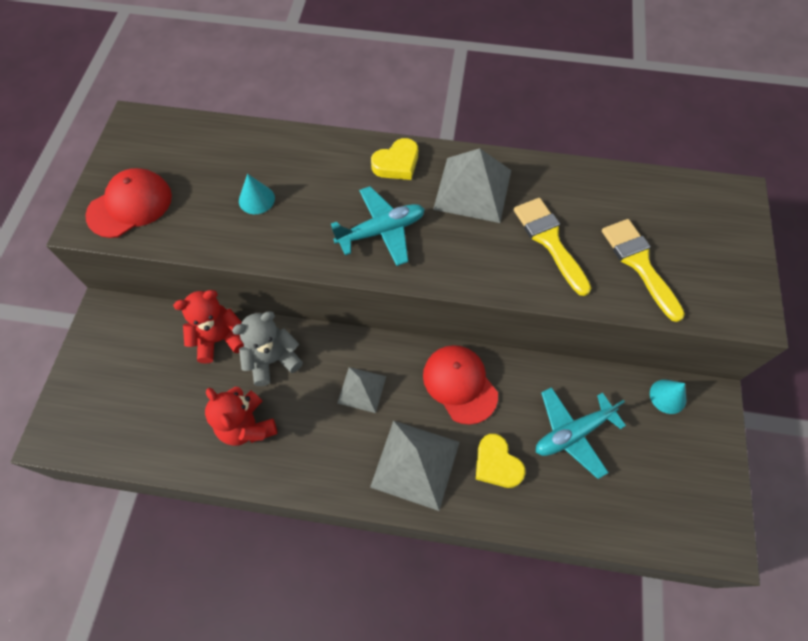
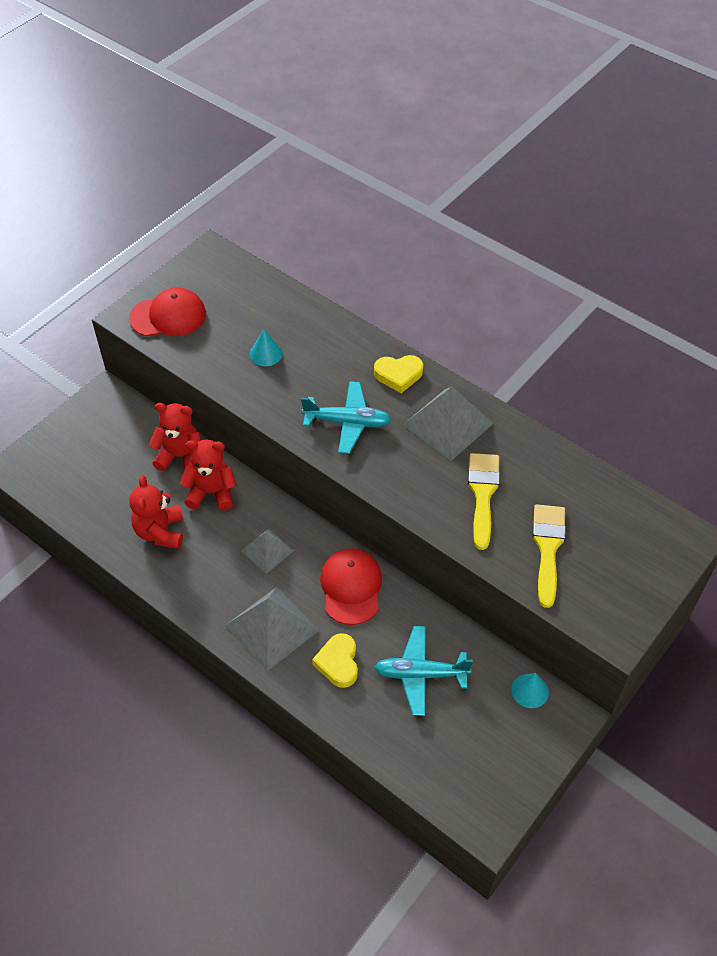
camera: 30 degrees right, 10 degrees down
(272, 360) = (211, 492): grey teddy bear -> red teddy bear

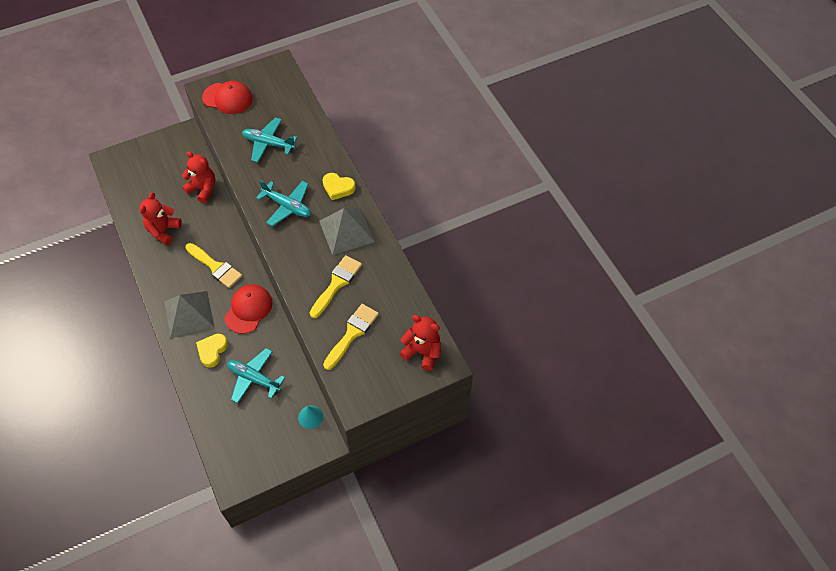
camera: 25 degrees right, 5 degrees up
(211, 492) = (206, 218): red teddy bear -> red teddy bear (422, 352)
(266, 353) = (268, 144): turquoise cone -> turquoise plane
(267, 550) = (215, 267): grey pyramid -> yellow brush

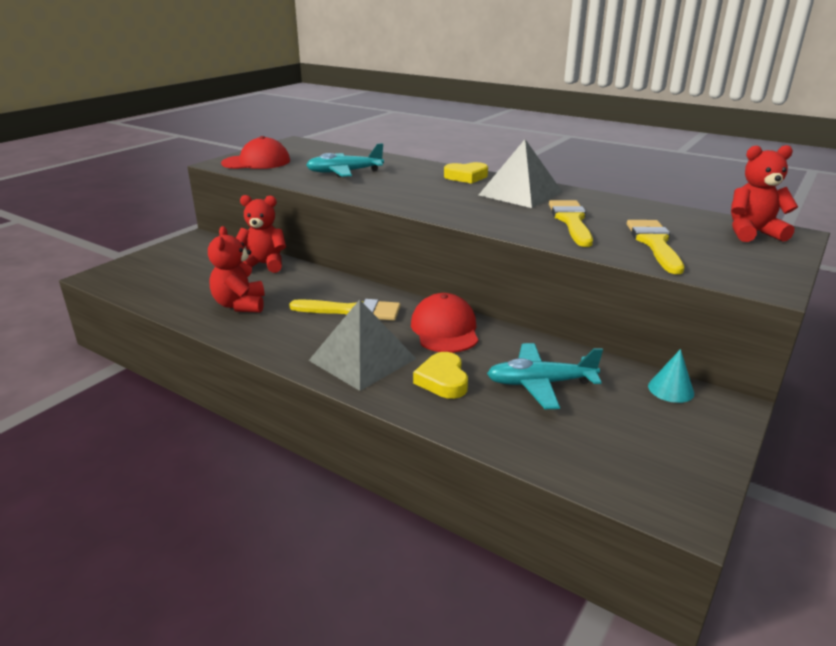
camera: 30 degrees left, 30 degrees down
(287, 206) = (426, 195): turquoise plane -> none

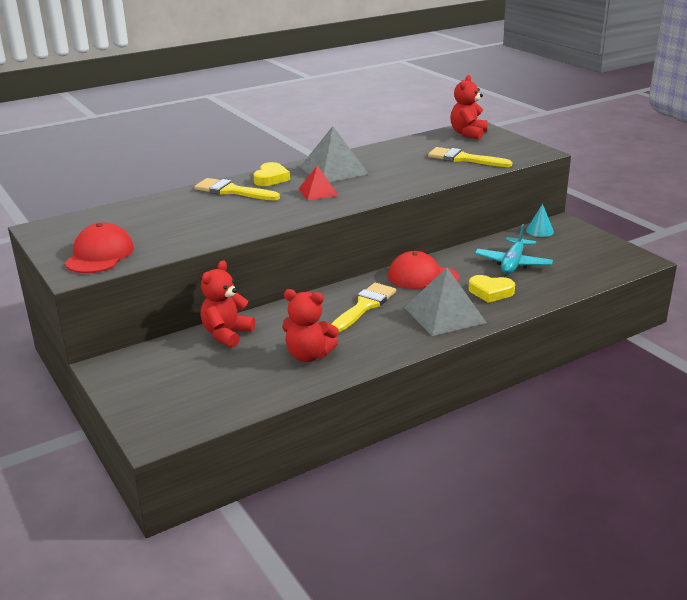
camera: 65 degrees left, 0 degrees up
(344, 172) = (196, 220): turquoise plane -> none
(454, 197) = (318, 192): none -> red pyramid
(571, 221) = (406, 169): yellow brush -> yellow brush (232, 191)

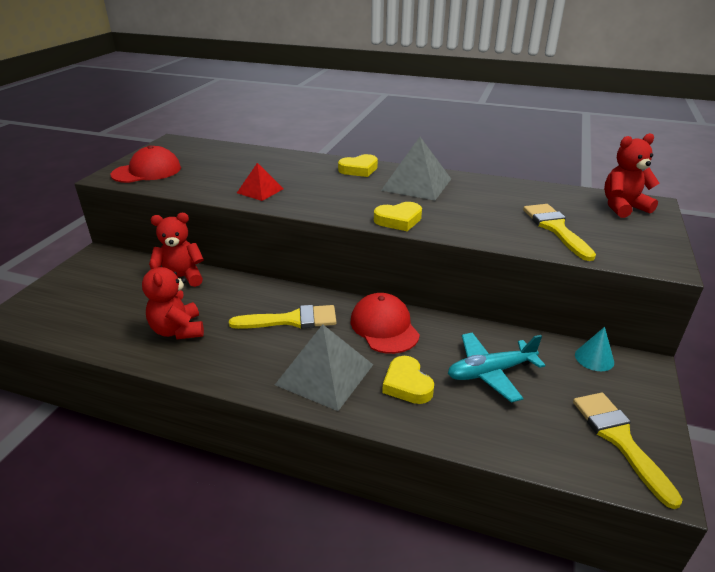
camera: 50 degrees right, 5 degrees up
(232, 191) = (313, 167): yellow brush -> yellow brush (619, 439)
(318, 192) = (360, 195): red pyramid -> red pyramid (260, 190)
(378, 193) = (398, 220): none -> yellow heart

